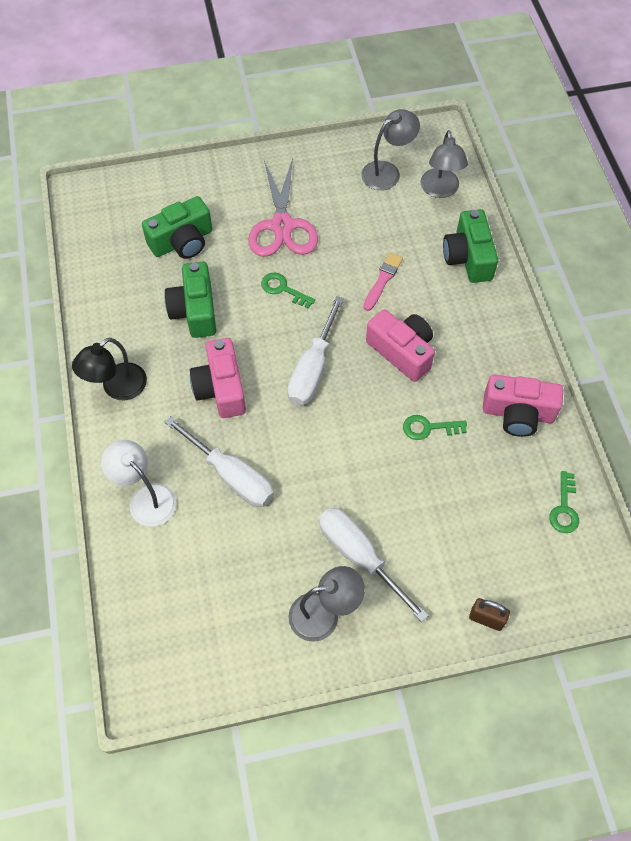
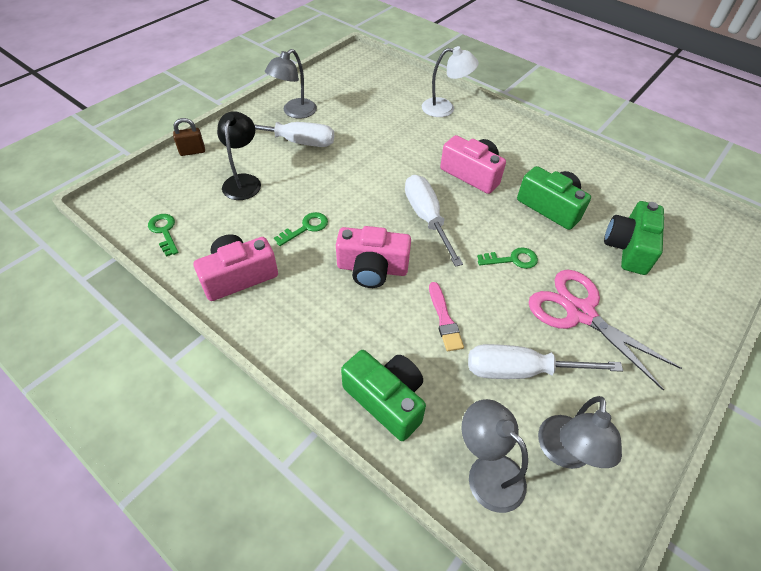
camera: 140 degrees right, 10 degrees down
(117, 388) = (531, 142): black lamp -> black lamp (243, 181)
(231, 475) = (411, 138): white screwdriver -> white screwdriver (522, 370)

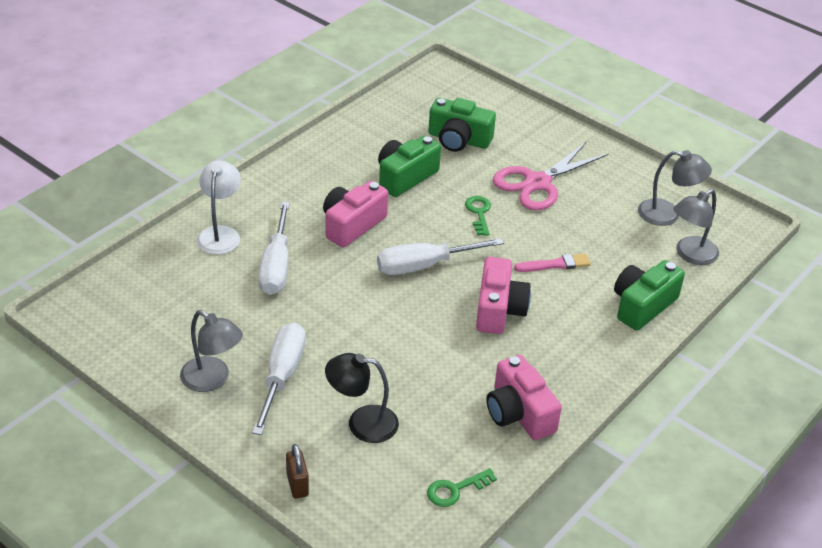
camera: 90 degrees left, 10 degrees down
(306, 228) = (442, 361): green key -> none
(522, 370) = (601, 225): white screwdriver -> white screwdriver (276, 265)

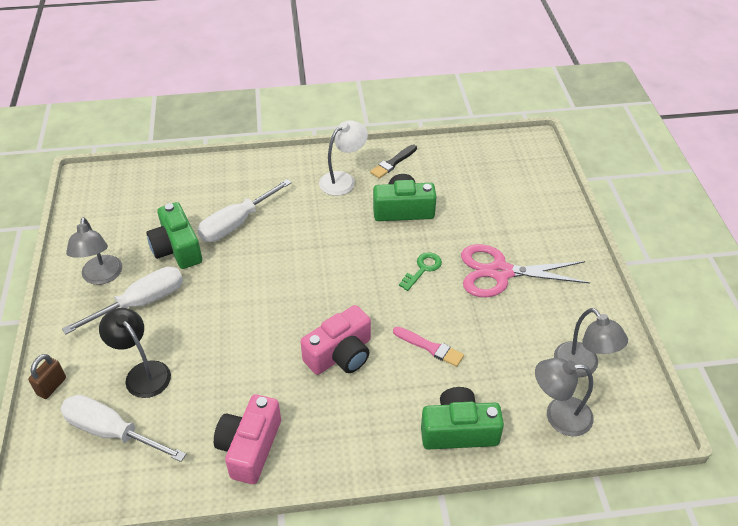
camera: 45 degrees right, 5 degrees up
(220, 234) = (232, 180): white lamp -> white lamp (343, 180)
(346, 144) = (393, 163): none -> black brush
(352, 225) = (321, 224): pink camera -> none
(424, 265) = (331, 285): white screwdriver -> white screwdriver (112, 432)
(455, 490) = (133, 471): green key -> none
(458, 139) = (480, 203): green camera -> green camera (177, 248)

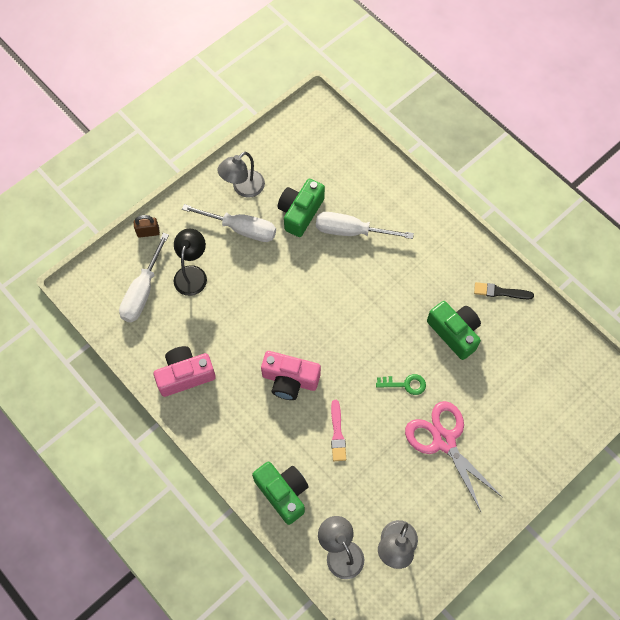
camera: 55 degrees right, 20 degrees up
(112, 432) = (143, 291): white screwdriver -> white screwdriver turned 150 degrees counterclockwise
(343, 180) = (452, 269): white lamp -> none

